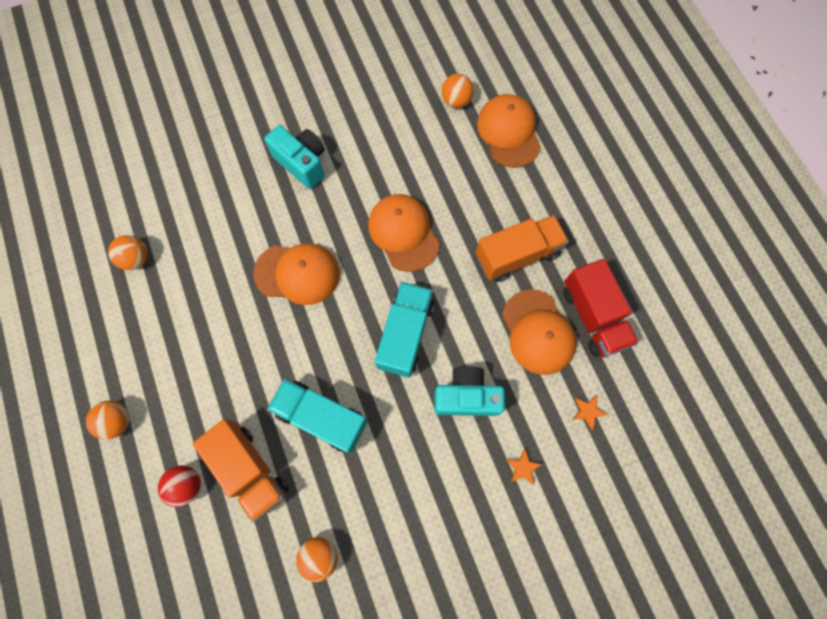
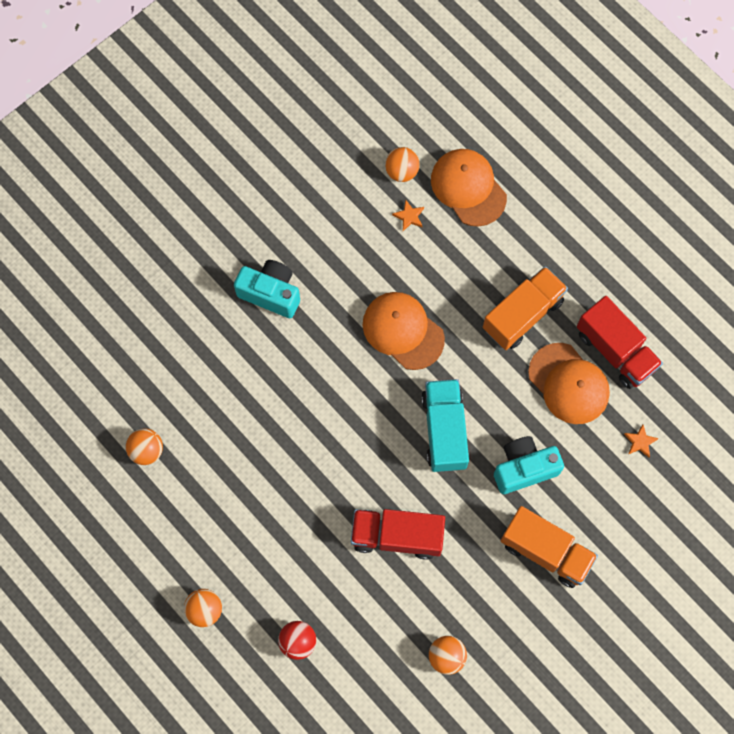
camera: 20 degrees left, 0 degrees up
(250, 470) = (350, 607): orange truck -> orange truck (545, 551)
(297, 273) = (315, 408): orange cap -> none
(322, 417) = (397, 536): turquoise truck -> red truck
(523, 467) = (598, 514): orange star -> orange star (409, 216)

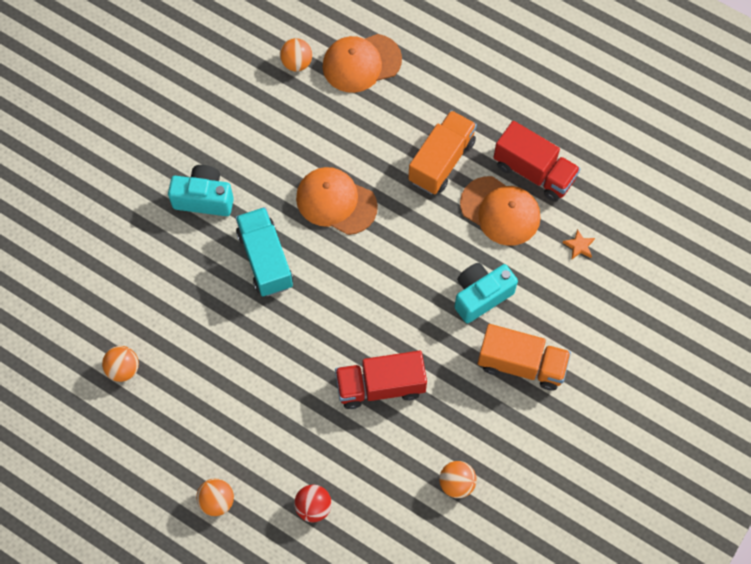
camera: 15 degrees left, 5 degrees down
(409, 216) = (314, 100): orange star -> none
(444, 430) = (398, 280): turquoise truck -> turquoise truck (265, 259)
(468, 188) = (361, 63): orange cap -> orange cap turned 60 degrees counterclockwise

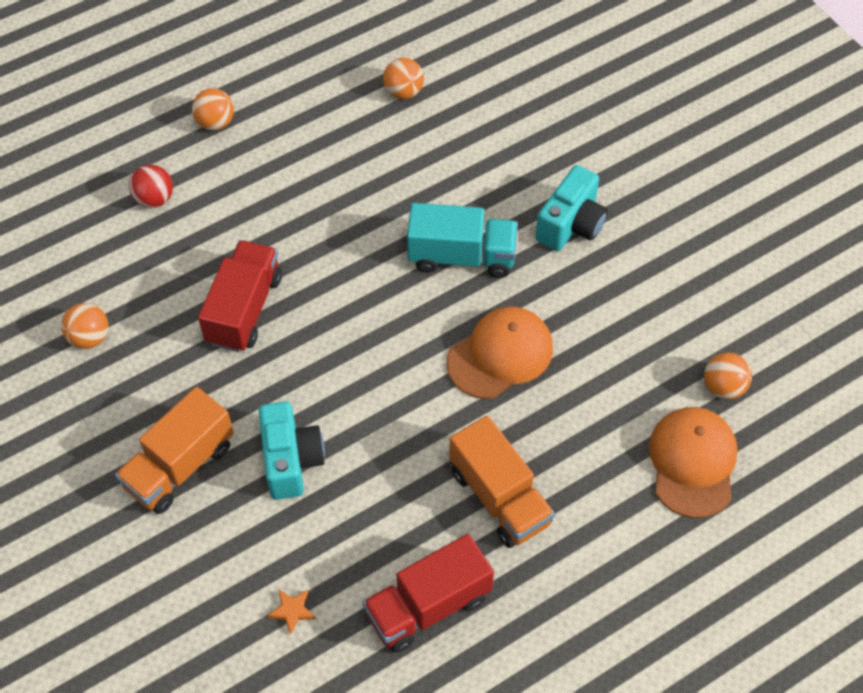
camera: 115 degrees right, 10 degrees down
(500, 211) = (392, 536): orange cap -> none

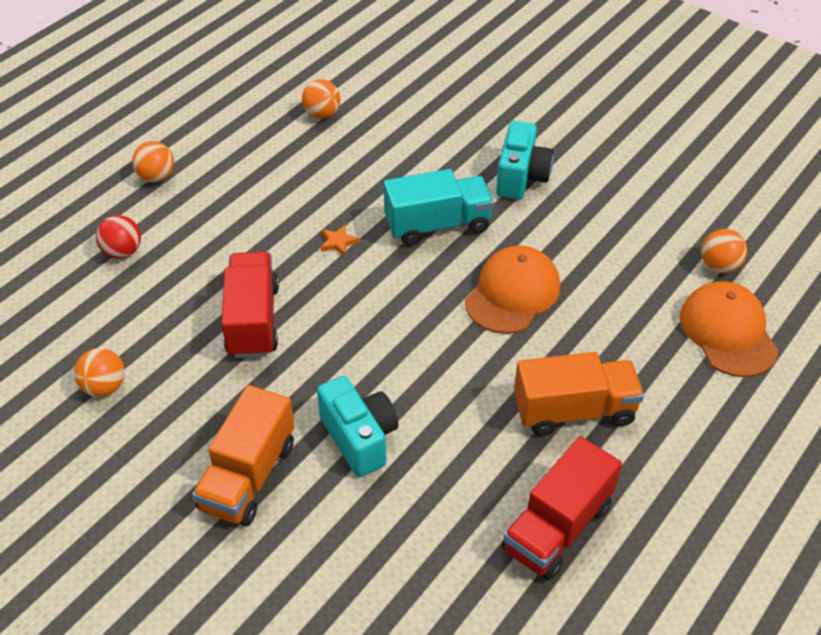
camera: 20 degrees left, 10 degrees down
(292, 611) = (425, 576): orange star -> orange star (338, 242)
(499, 497) = (574, 411): orange truck -> orange truck turned 45 degrees counterclockwise

